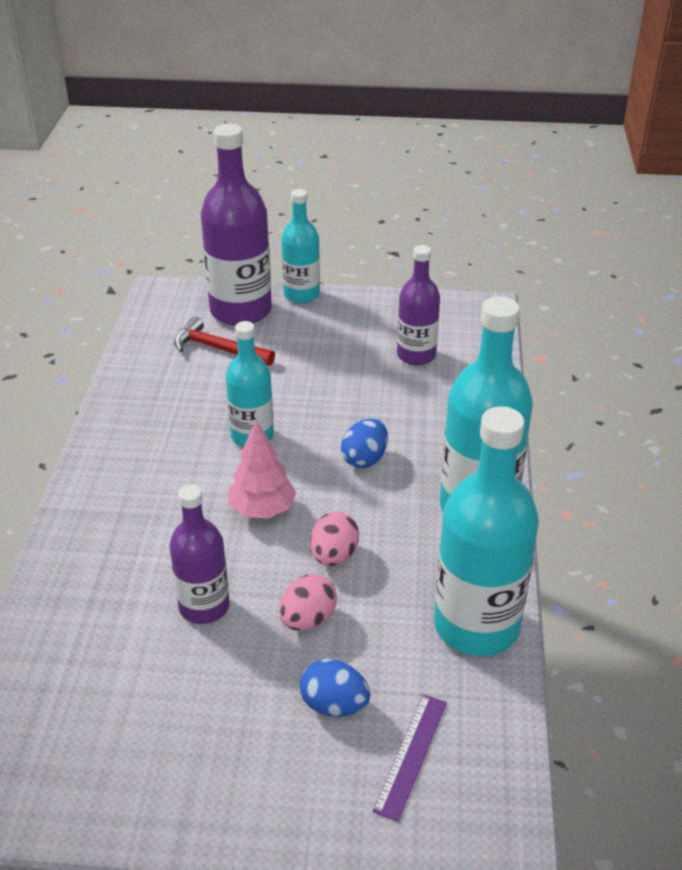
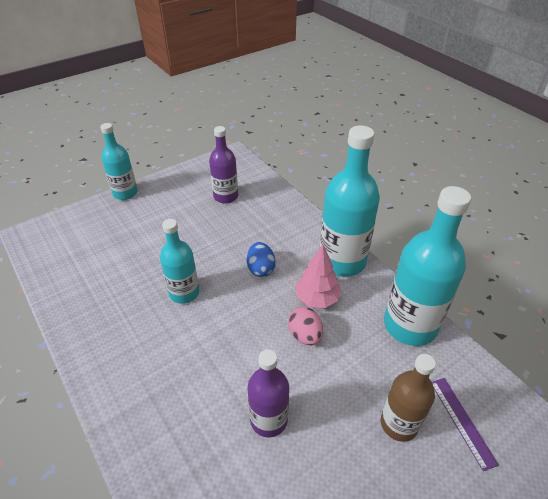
camera: 40 degrees left, 5 degrees up
(218, 348) = (106, 250): red hammer -> none
(241, 311) = (97, 220): purple bottle -> none
(262, 510) = (237, 334): pink tree -> pink tree (317, 299)
(308, 619) = (332, 383): pink egg -> none
(334, 705) = (399, 424): blue egg -> brown bottle

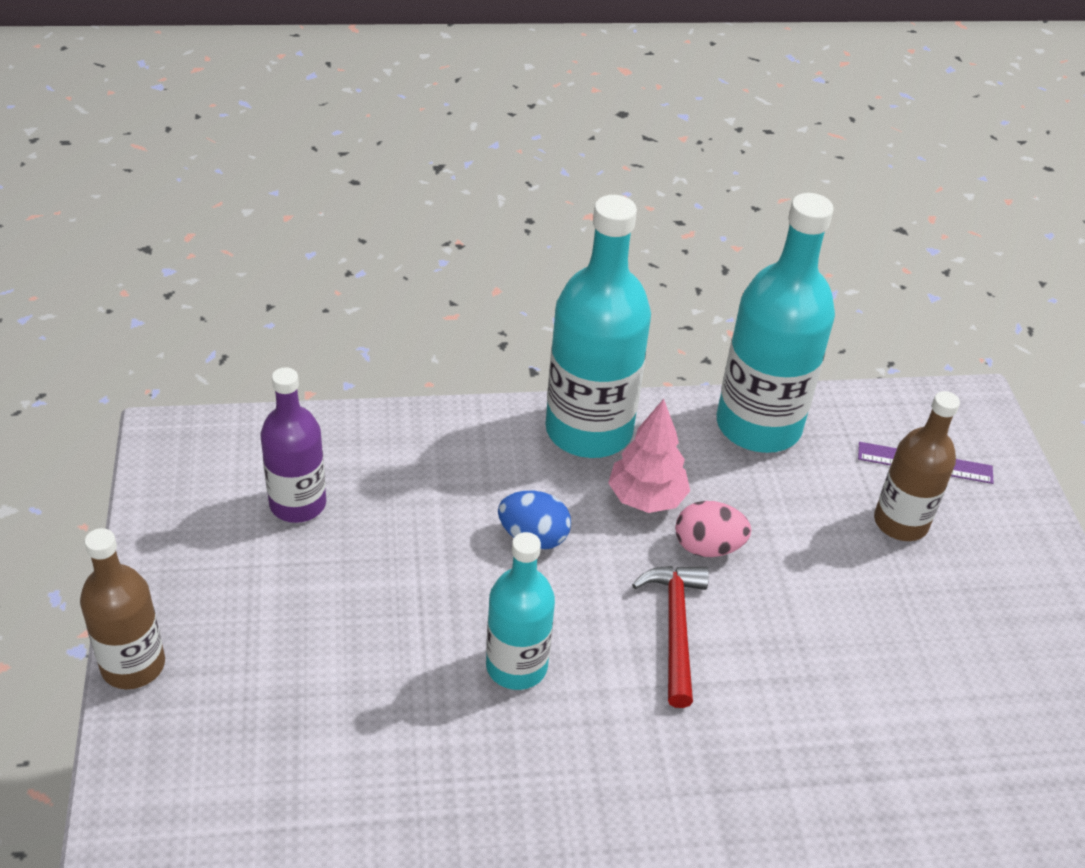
camera: 65 degrees left, 0 degrees up
(125, 193) = (133, 665): turquoise bottle -> brown bottle
(242, 342) = (675, 628): none -> red hammer
(269, 420) = (829, 656): purple bottle -> none

